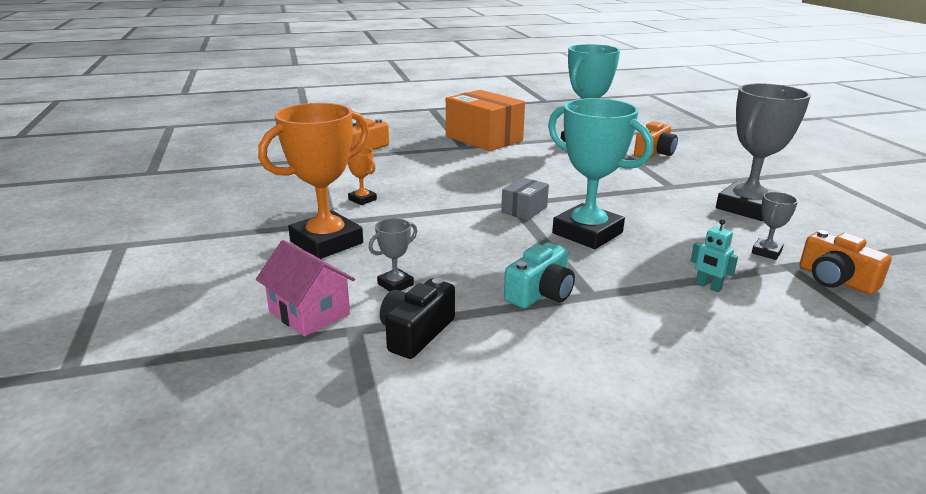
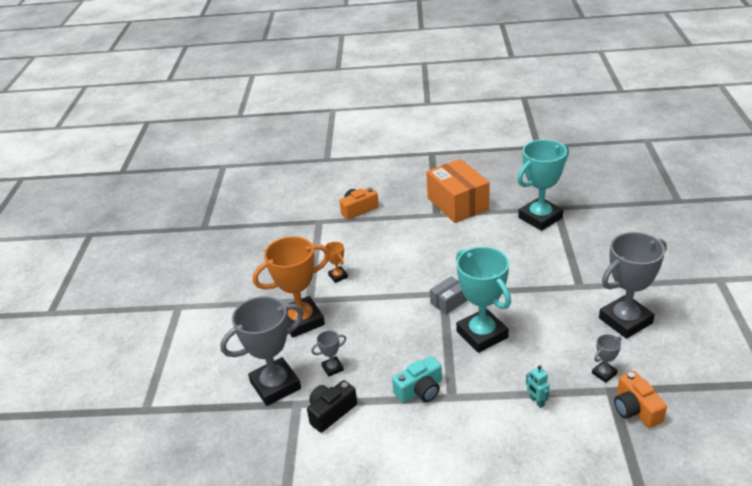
camera: 20 degrees right, 10 degrees up
(309, 313) = (275, 385): pink house -> grey trophy
(654, 153) = (593, 238): orange camera -> none

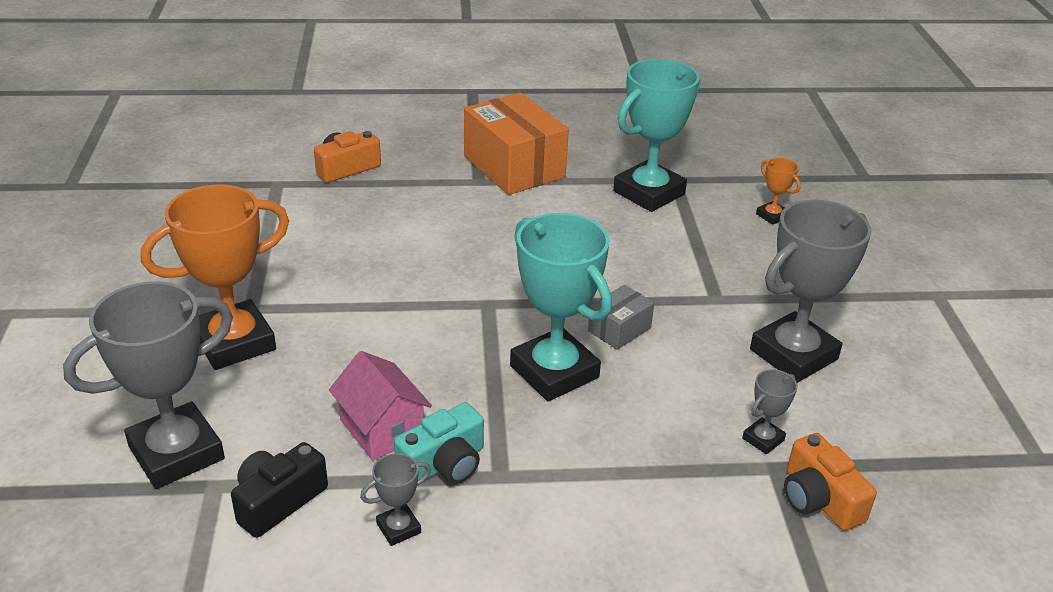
camera: 10 degrees left, 0 degrees up
(332, 368) = (286, 424): grey trophy -> grey trophy (398, 528)
(338, 276) = (305, 271): orange trophy -> orange trophy (772, 216)
(385, 370) = (382, 429): none -> pink house
(448, 302) = (497, 317): grey box -> grey box (619, 329)
(536, 401) = (650, 485): turquoise robot -> none

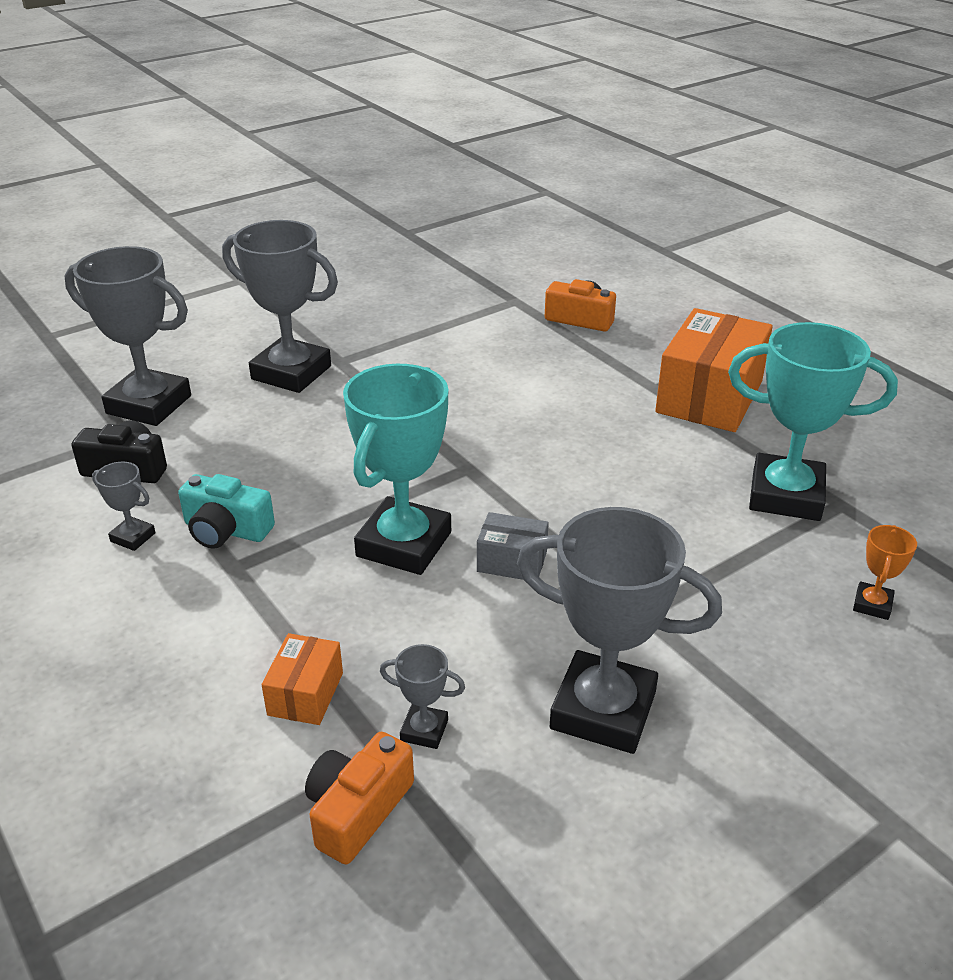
camera: 60 degrees right, 0 degrees up
(234, 342) = (291, 373): orange trophy -> grey trophy
(382, 429) = (245, 481): pink house -> none
(687, 485) = (305, 694): none -> orange box

